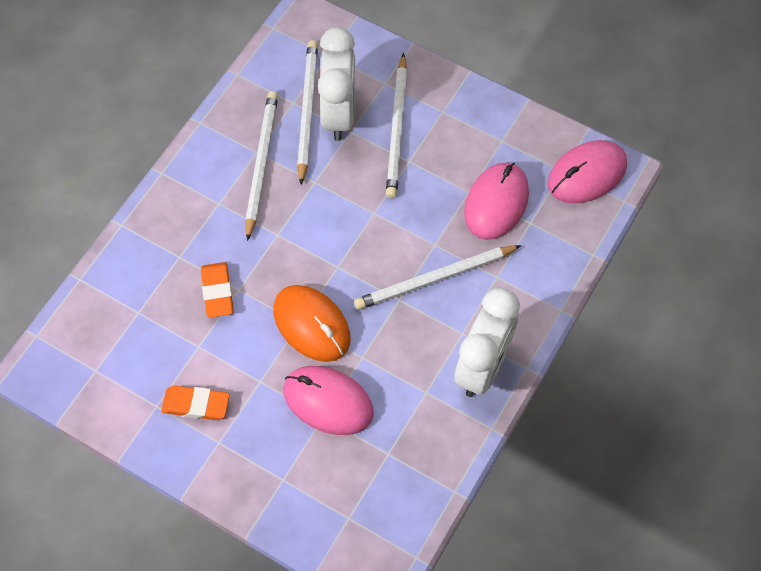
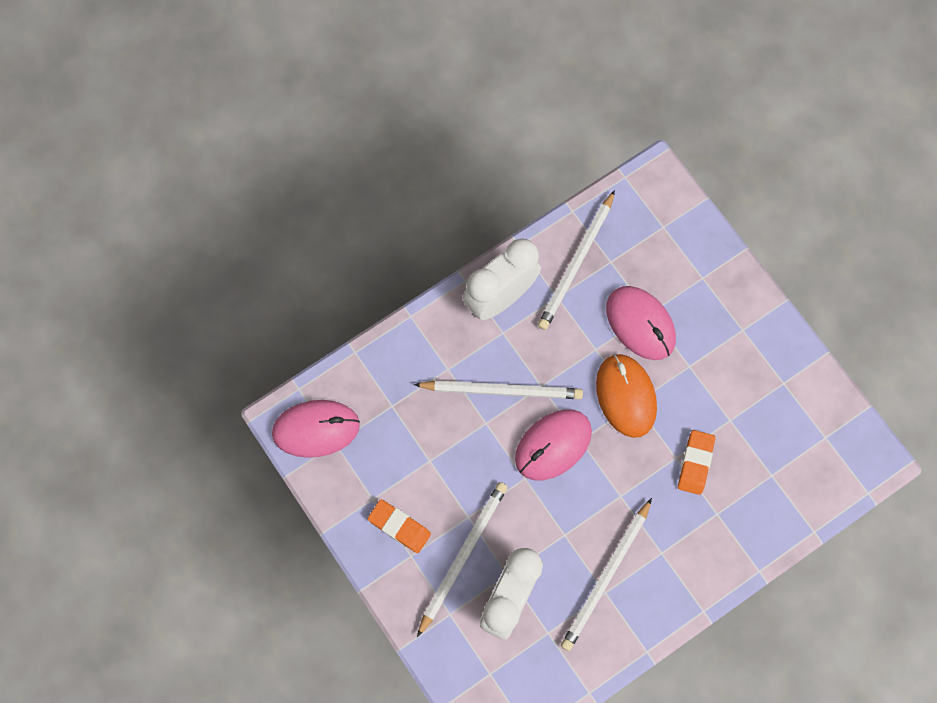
camera: 155 degrees left, 10 degrees up
(196, 405) = (750, 369): orange eraser -> orange eraser (399, 527)
(307, 111) = (538, 616): white pencil -> white pencil (576, 263)
(496, 203) = (411, 438): pink mouse -> pink mouse (553, 445)

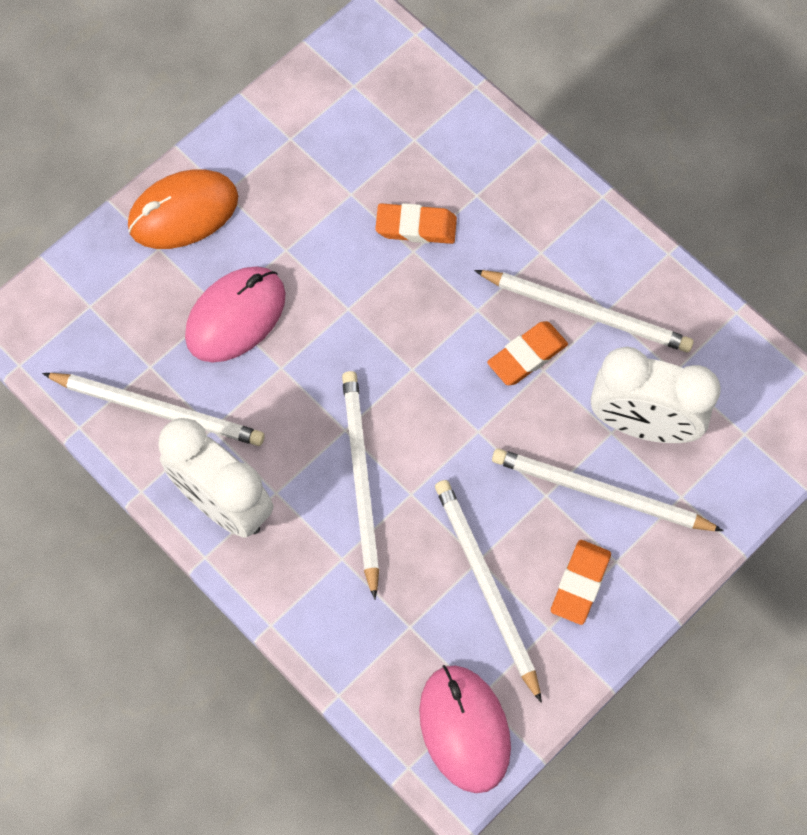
camera: 100 degrees left, 5 degrees down
(410, 462) = (486, 586): none -> white pencil
(553, 445) = (426, 402): pink mouse -> none
(577, 525) = (527, 356): none -> orange eraser
(626, 396) = (341, 321): orange mouse -> orange mouse (183, 212)

